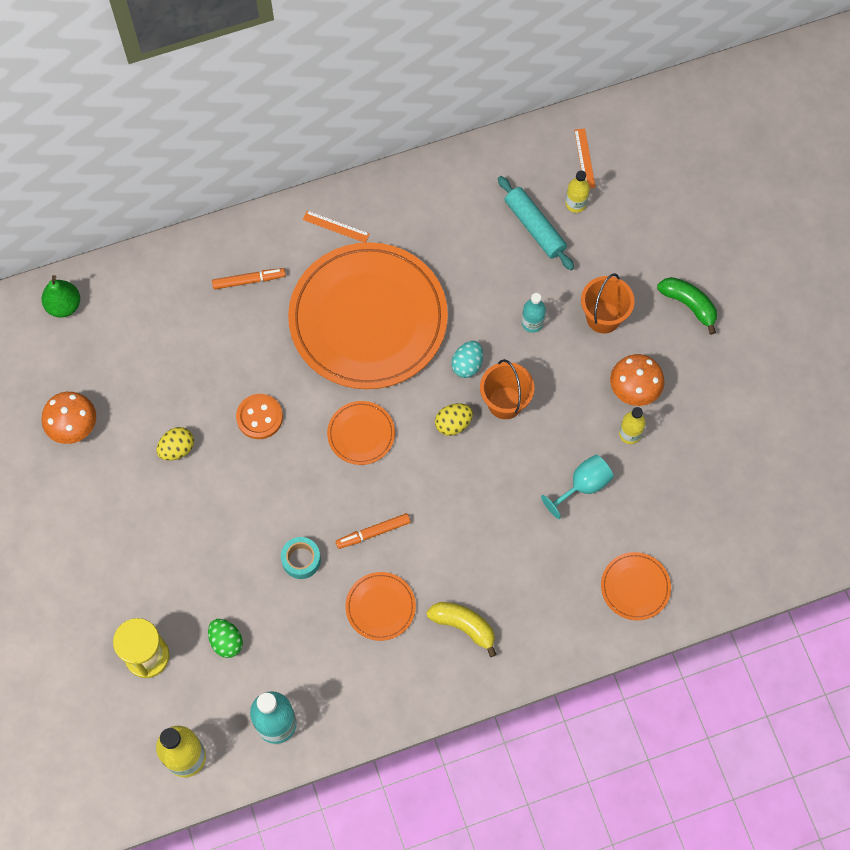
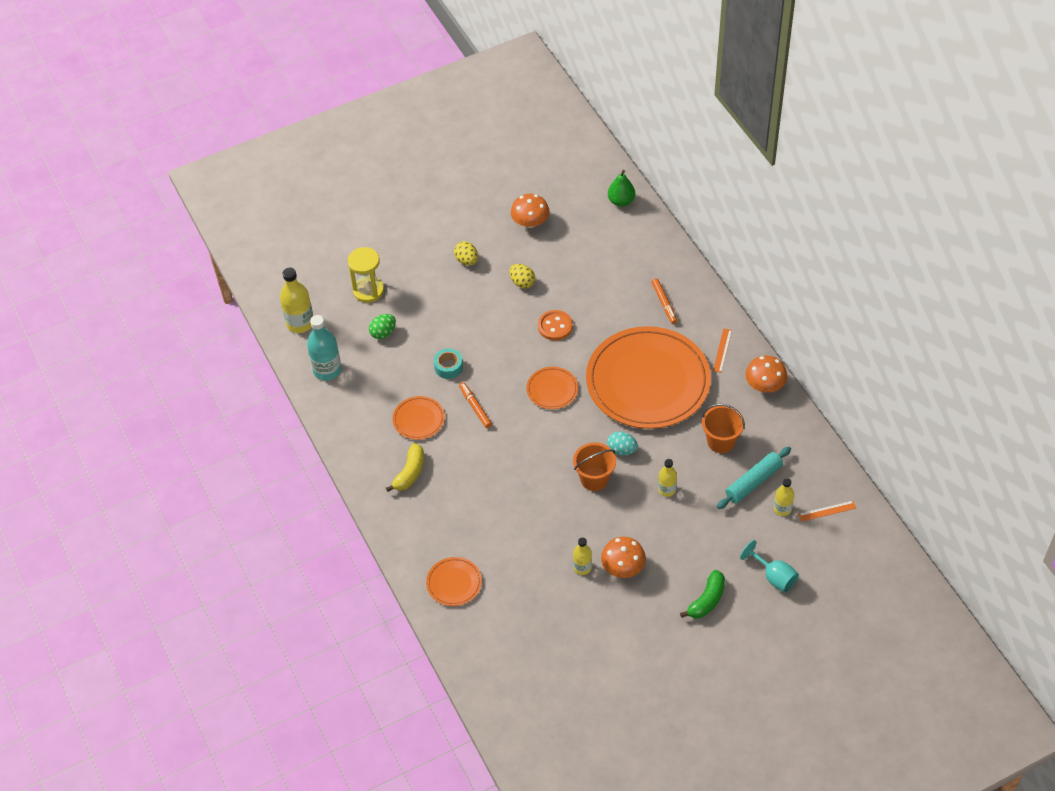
camera: 85 degrees right, 15 degrees down
(397, 189) = (765, 385): none -> orange mushroom
(453, 424) = (570, 447): yellow egg -> yellow egg (467, 260)
(532, 323) = (667, 490): turquoise bottle -> yellow bottle
(583, 486) = (533, 539): turquoise goblet -> turquoise goblet (774, 577)
(603, 317) = (682, 539): orange bucket -> orange bucket (721, 441)

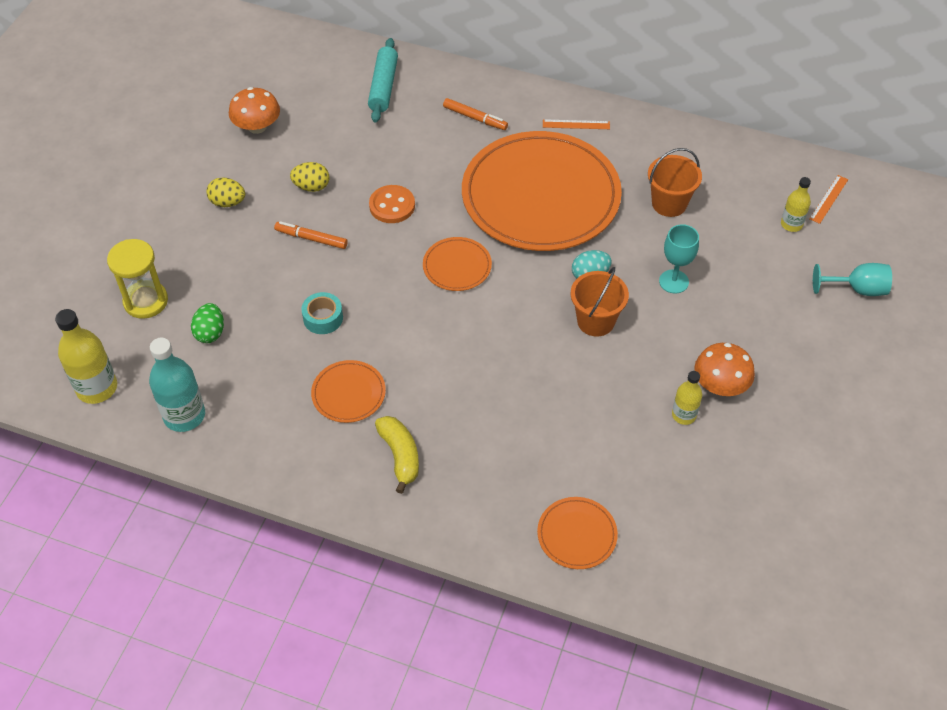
camera: 45 degrees left, 0 degrees up
(475, 407) = (397, 338): orange marker -> orange marker (311, 238)
(621, 201) = (329, 55): green pear -> none
(667, 490) = (673, 281): yellow bottle -> turquoise goblet
(707, 600) = (829, 356): green banana -> none
(722, 350) = (576, 124): orange ruler -> orange ruler turned 60 degrees counterclockwise
(753, 482) = (740, 219): turquoise rolling pin -> turquoise rolling pin (383, 87)
(765, 385) = (648, 129): orange mushroom -> none

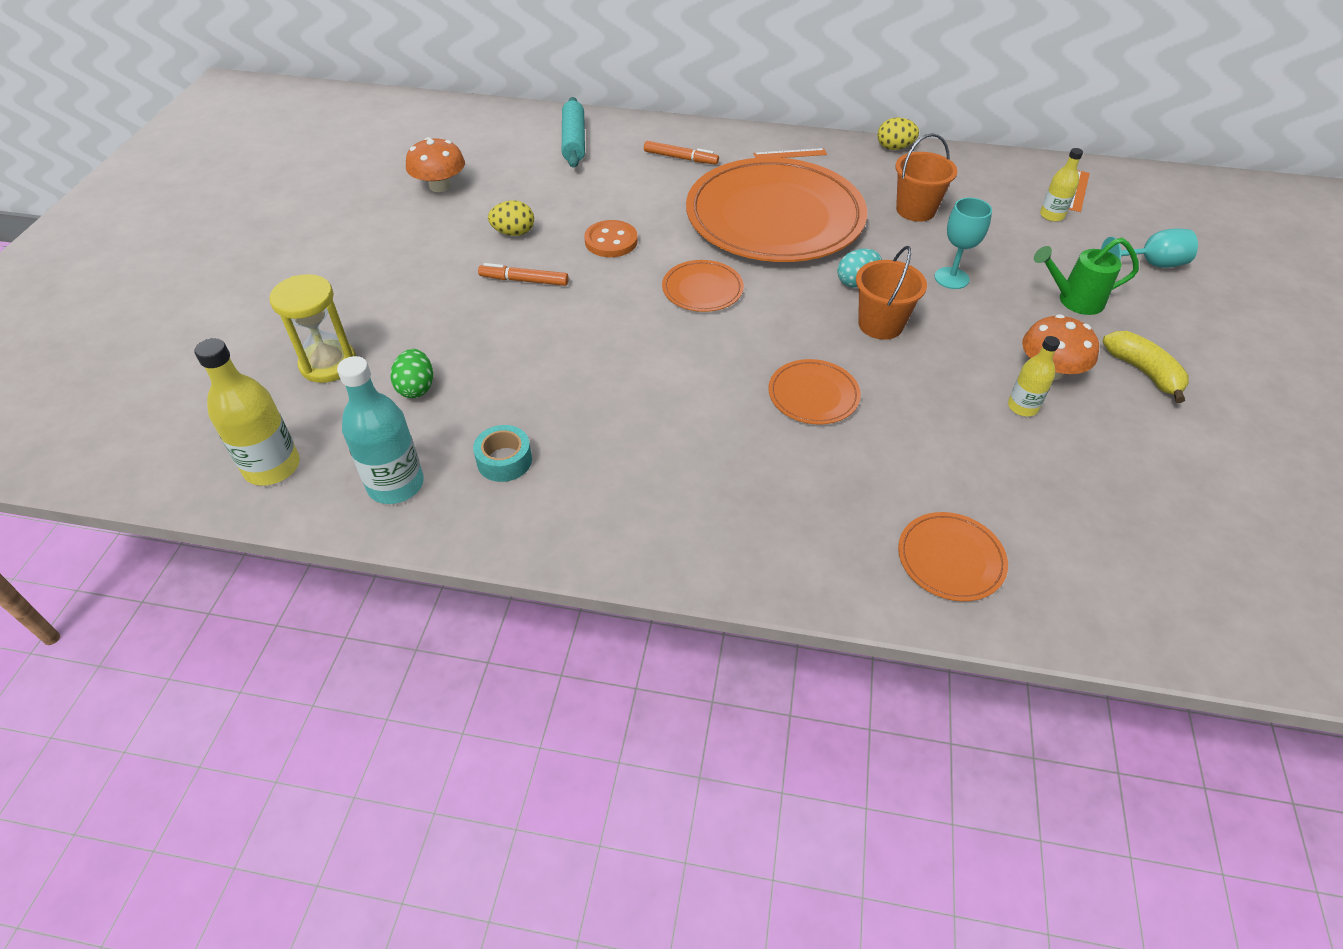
camera: 10 degrees left, 5 degrees down
(228, 202) = (417, 256): yellow egg -> yellow egg (894, 148)
(323, 318) = (556, 357): turquoise tape -> turquoise tape (504, 460)
(348, 393) = (607, 433): orange plate -> orange plate (813, 395)
(400, 456) = (692, 495): yellow banana -> yellow banana (1143, 372)
(771, 318) = (1074, 300): none -> green watering can

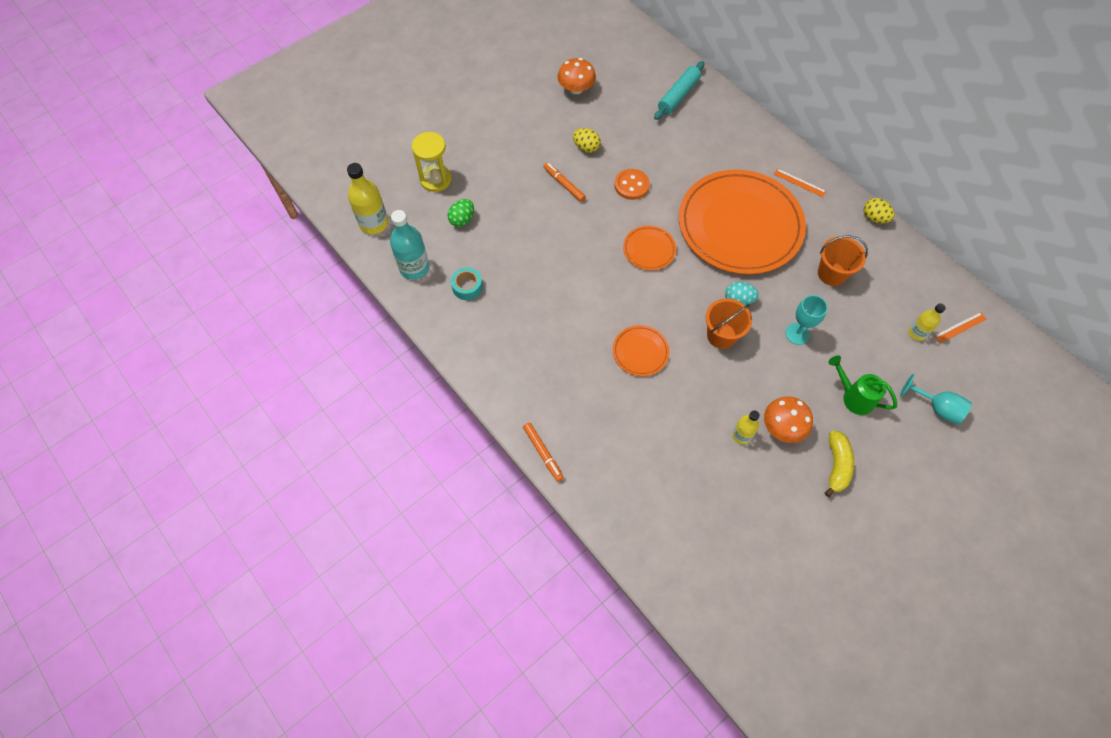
camera: 40 degrees right, 15 degrees up
(680, 158) = (728, 146): orange marker -> orange marker (543, 453)
(950, 559) = (612, 480): orange plate -> none

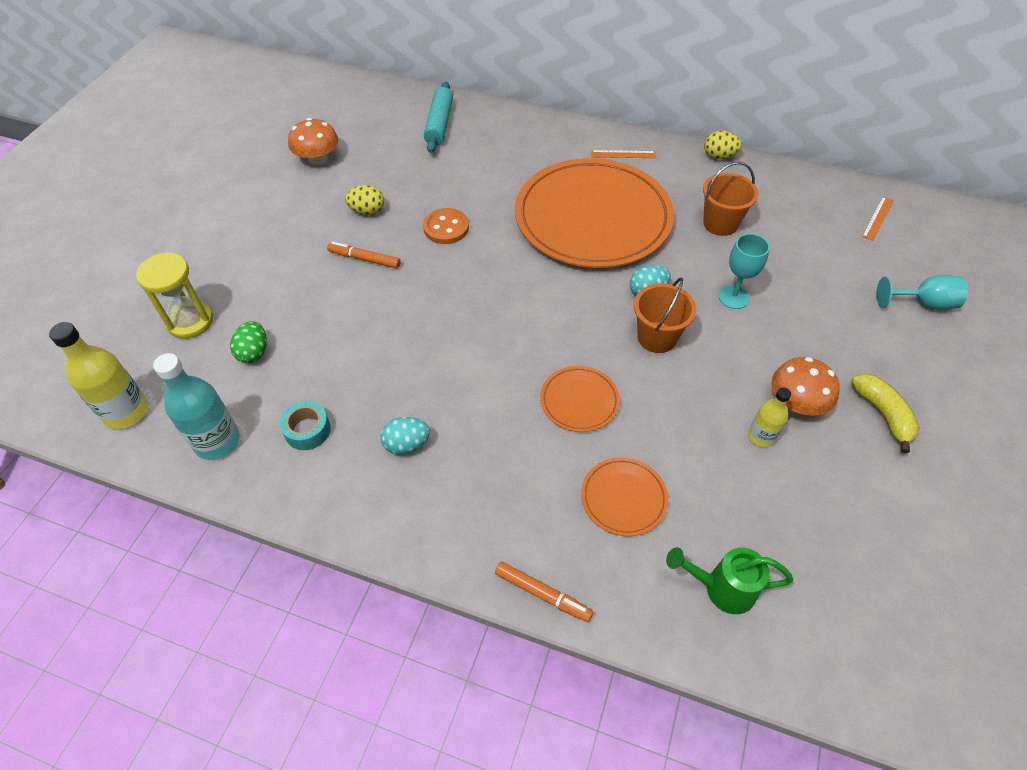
camera: 30 degrees left, 10 degrees down
(519, 325) = (407, 444): none -> turquoise egg
(649, 249) = (511, 284): orange plate -> orange plate (623, 498)
(853, 397) = (839, 333): green watering can -> green watering can (722, 588)
(917, 333) = (845, 242): yellow bottle -> none

